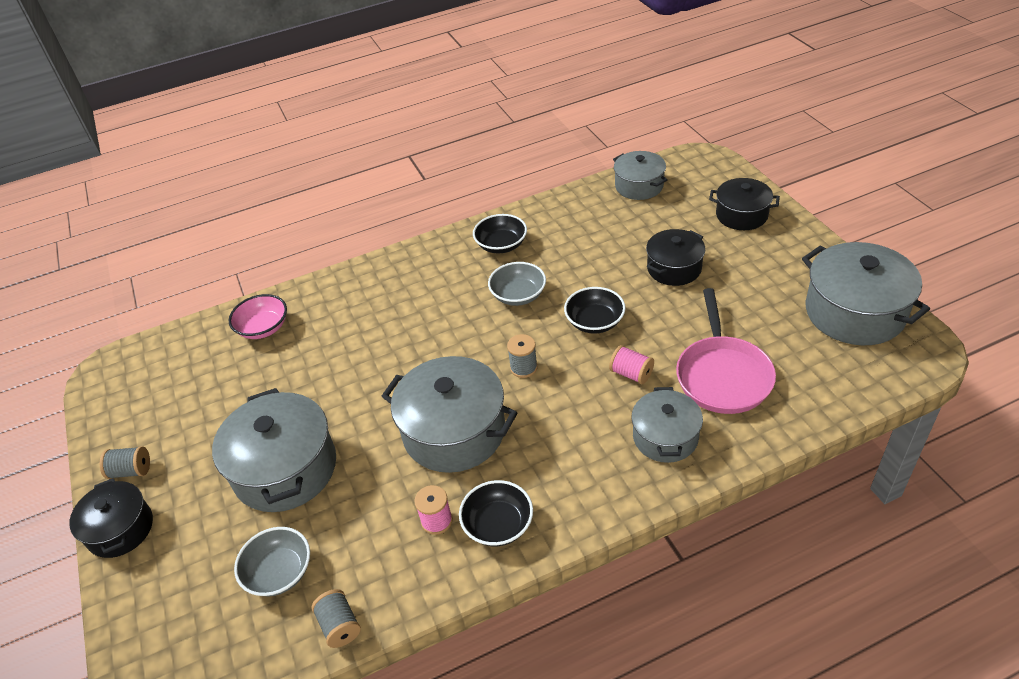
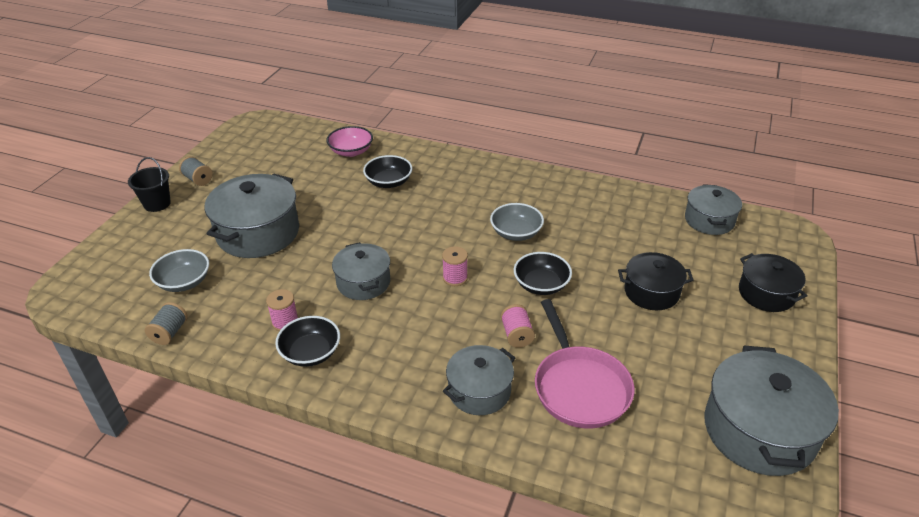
camera: 40 degrees right, 5 degrees down
(120, 529) = (157, 204): black pot -> black bucket
(454, 432) = (363, 282): grey pot -> grey pot, size x0.61
(501, 245) = (550, 195): black bowl -> black bowl (388, 182)
(523, 368) = (455, 278): grey spool -> pink spool
(722, 375) = (579, 387): pink pan -> pink pan turned 60 degrees counterclockwise

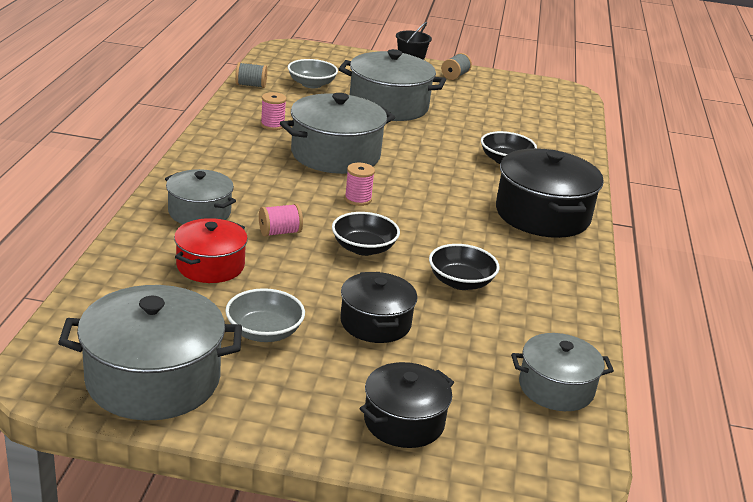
camera: 75 degrees right, 10 degrees down
(311, 353) = (237, 137): black bowl -> black bowl (460, 282)
(351, 151) = (550, 139): pink bowl -> none
(363, 282) = (335, 155): grey pot -> grey pot, size x1.65
(483, 181) = (542, 215): none -> black pot
(516, 233) = (451, 234): grey bowl -> grey bowl (264, 332)
(579, 387) = (210, 266): pink pan -> red pot

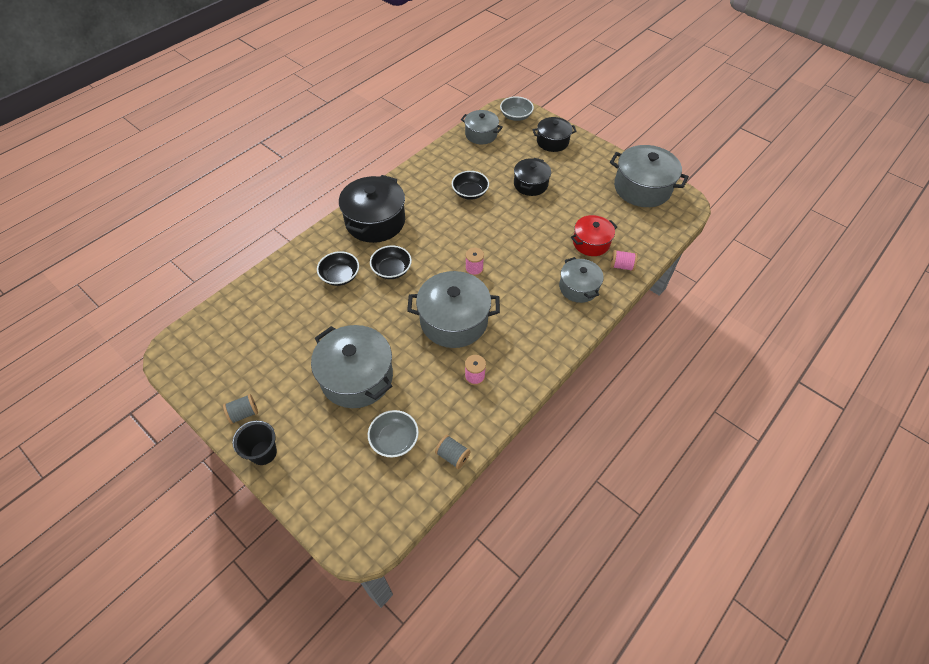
camera: 145 degrees left, 25 degrees up
(264, 332) = (584, 195): grey bowl -> grey bowl (516, 116)
(280, 232) = (540, 256): pink spool -> pink spool (621, 266)
(363, 248) = (501, 229): black bowl -> black bowl (392, 270)

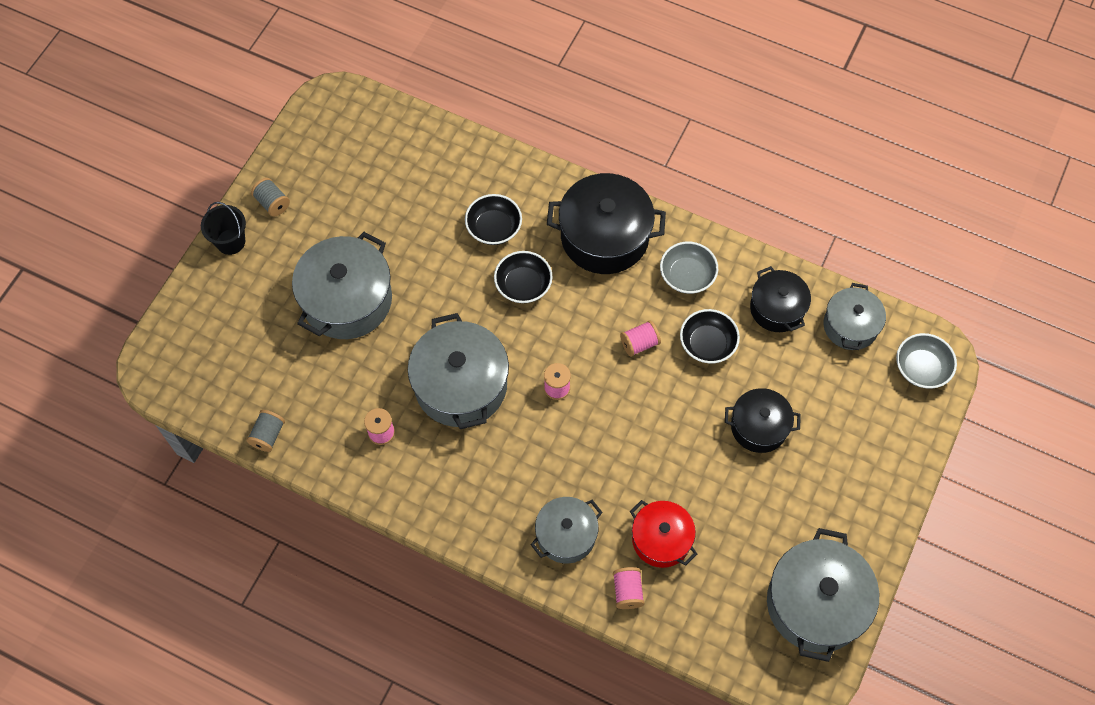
camera: 75 degrees right, 10 degrees up
(394, 440) = (274, 367): grey bowl -> grey bowl (687, 276)
(458, 222) = (639, 343): none -> pink spool
(552, 141) = (878, 440): black pot -> black pot (777, 308)

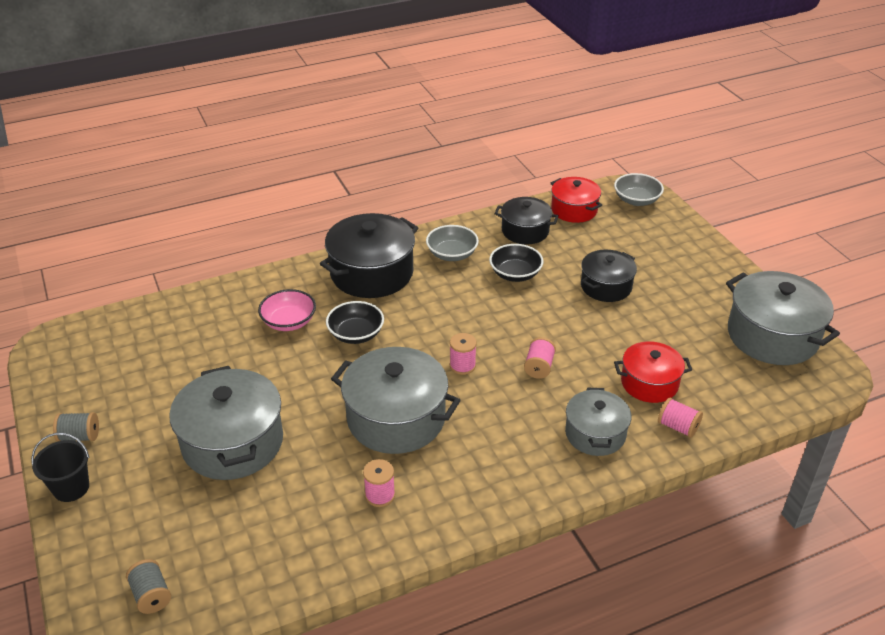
camera: 50 degrees left, 25 degrees down
(268, 435) = (288, 581): grey spool -> grey spool (151, 595)
(494, 228) = (289, 322): black bowl -> pink bowl
(639, 343) = (476, 304): pink spool -> pink spool (539, 367)
(850, 326) = (574, 210): grey pot -> red pot

